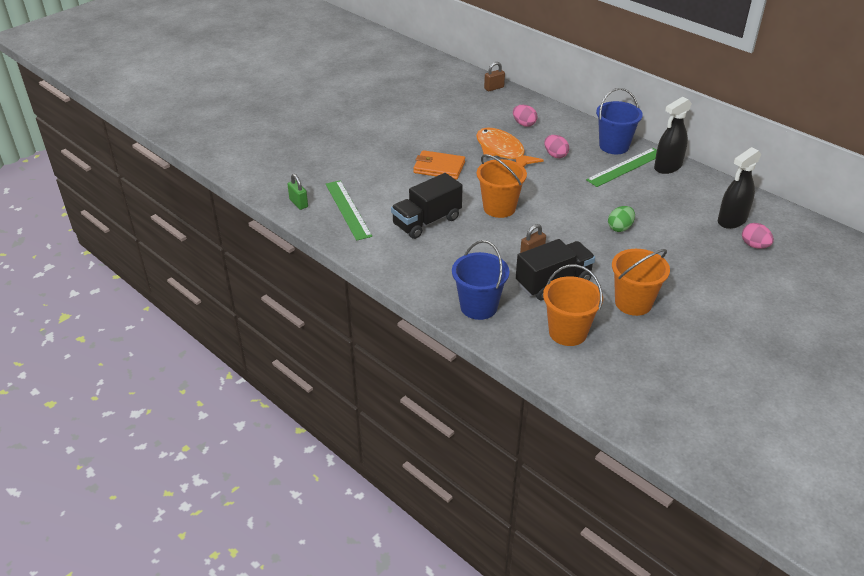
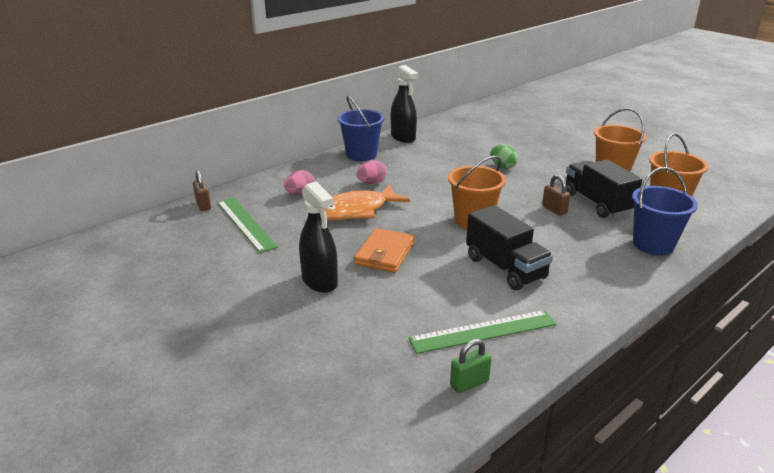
camera: 85 degrees left, 10 degrees down
(625, 167) = (400, 154): green ruler -> green ruler (246, 223)
(731, 220) = (486, 126): black spray bottle -> black spray bottle (320, 281)
(754, 245) = (519, 123): pink egg -> none

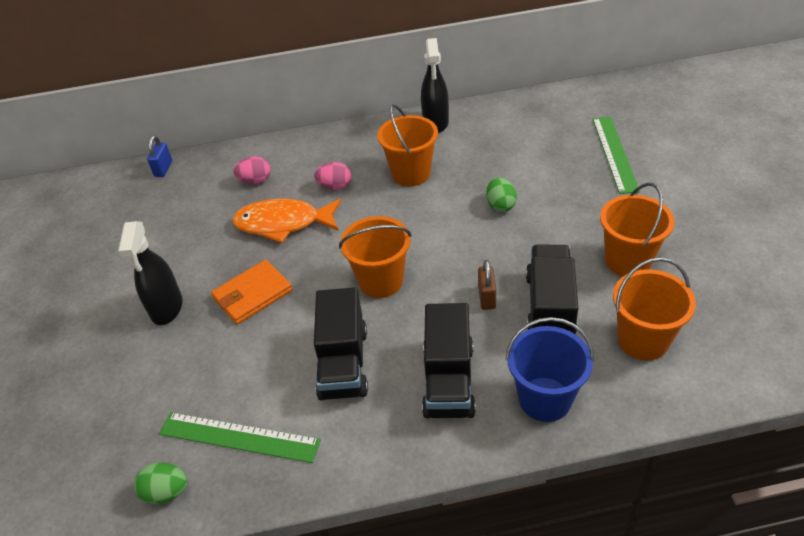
camera: 35 degrees right, 15 degrees up
(203, 205) = (163, 169): brown padlock -> blue padlock
(246, 223) = (175, 207): green ruler -> green ruler (614, 153)
(361, 154) = (366, 138): blue bucket -> none
(420, 165) = (411, 174): none -> orange bucket
(469, 383) = (166, 492): green padlock -> green egg
(586, 254) = (448, 380): none -> black truck

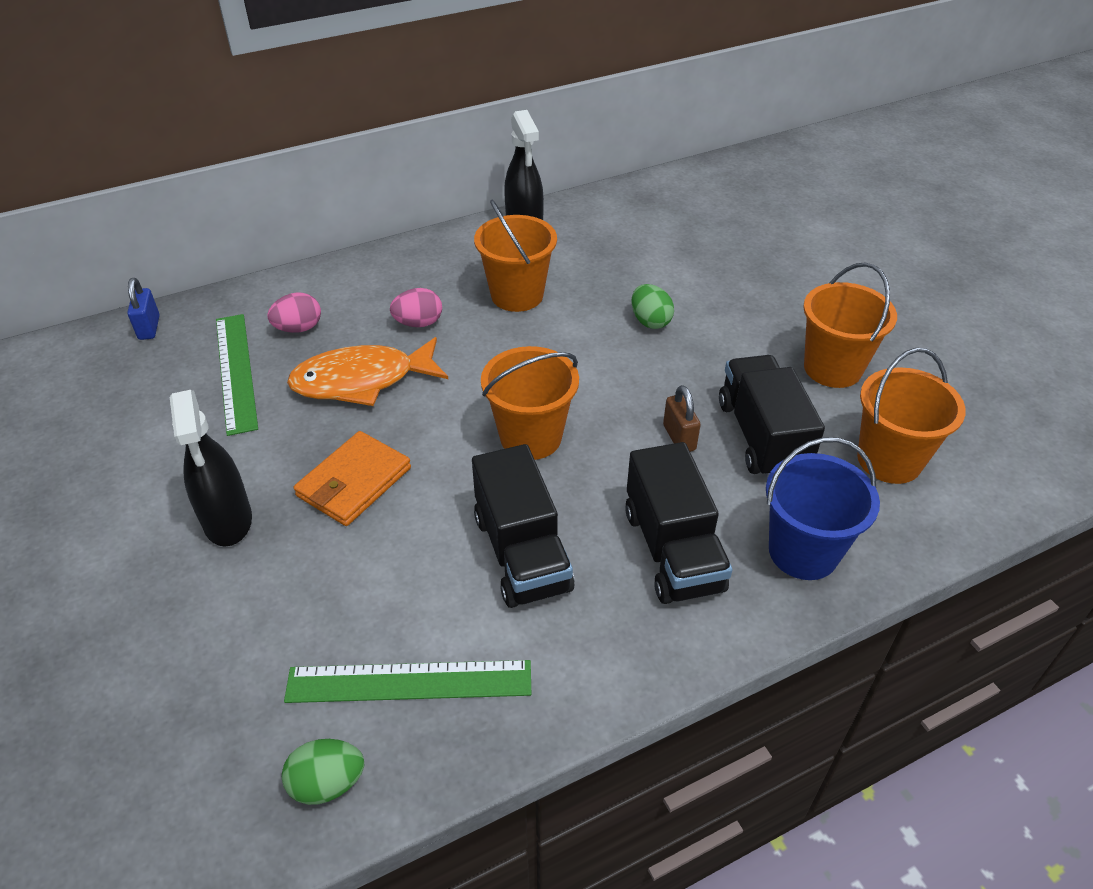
camera: 20 degrees left, 0 degrees up
(614, 153) = (764, 244): green ruler -> green ruler (236, 371)

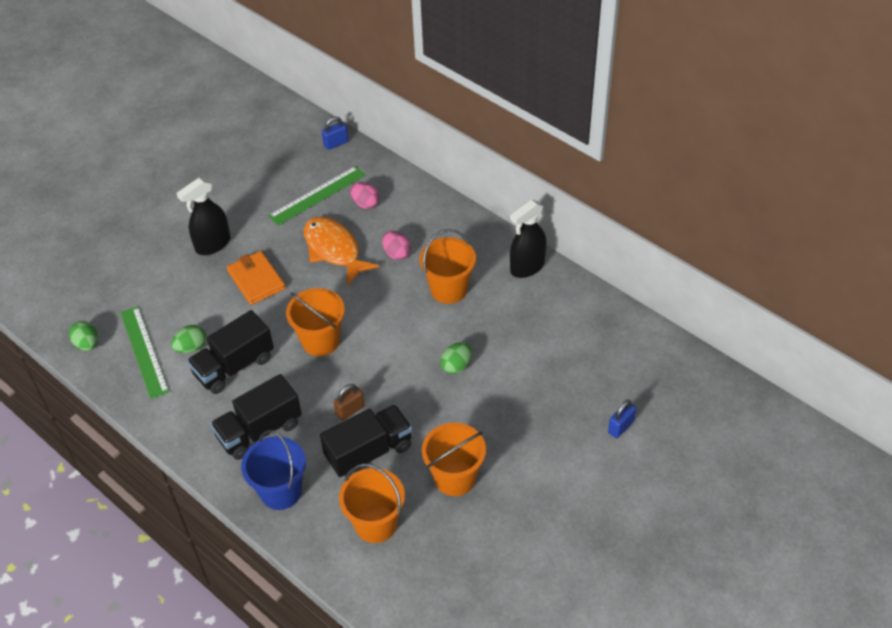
camera: 70 degrees right, 5 degrees up
(354, 482) = (256, 280): orange wallet -> orange wallet turned 45 degrees clockwise
(445, 604) = (191, 348): none -> green egg
(799, 229) = (620, 427): none -> blue padlock

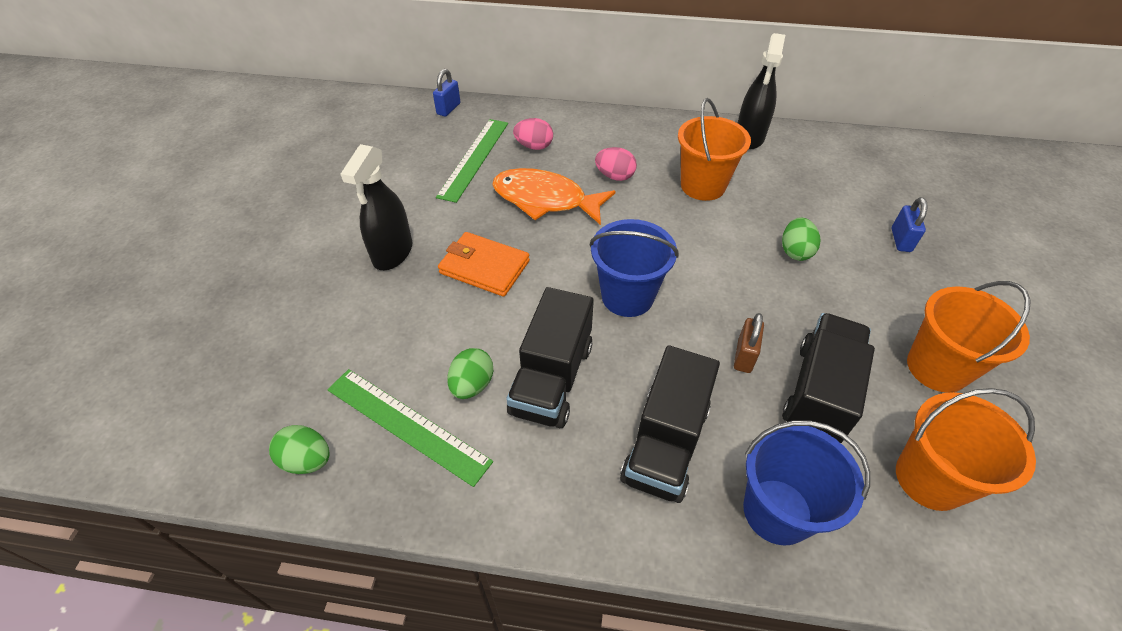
camera: 35 degrees left, 0 degrees up
(320, 341) = (627, 296): orange bucket -> blue bucket
(620, 427) = (1002, 232): blue padlock -> blue padlock (900, 240)

